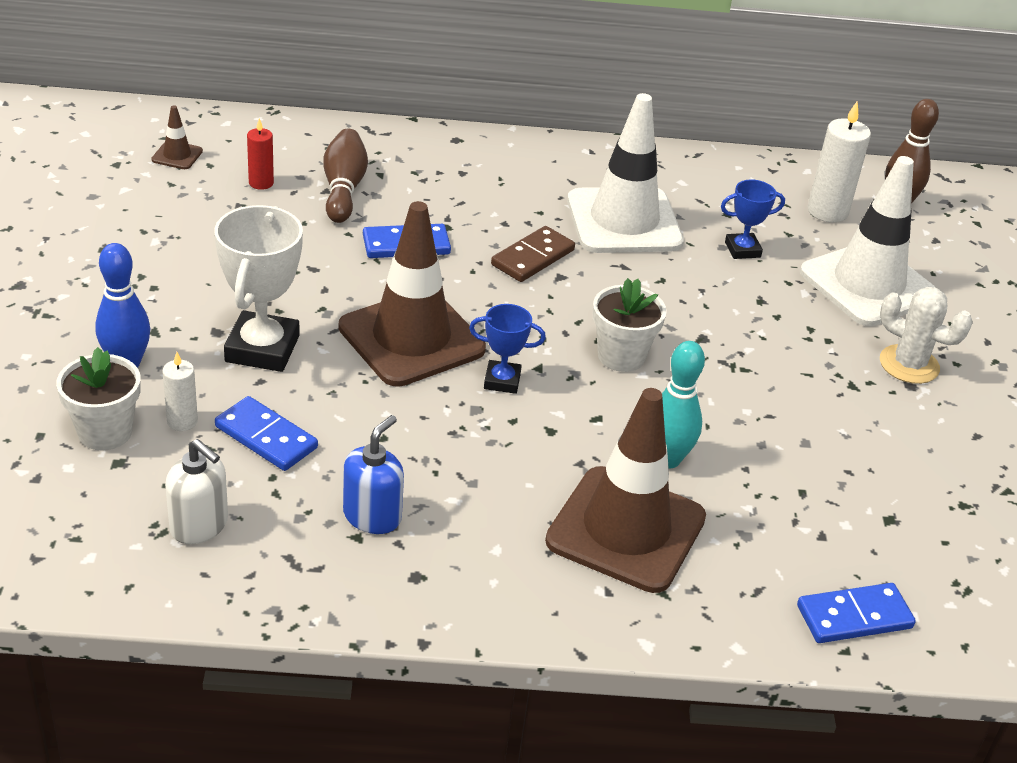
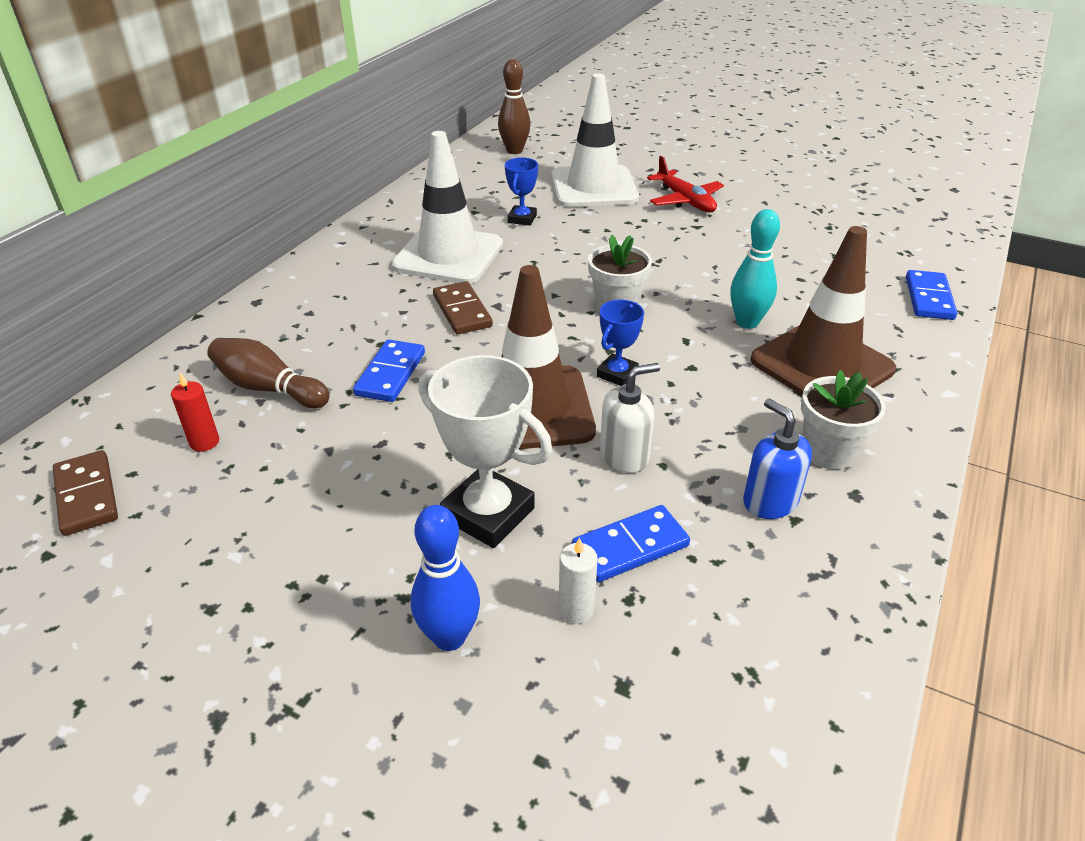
camera: 60 degrees left, 0 degrees up
(105, 432) = (564, 687): white flower pot -> white flower pot (828, 452)
(177, 155) = (86, 495): brown traffic cone -> brown domino
(199, 525) = (751, 636): white soap dispenser -> white soap dispenser (624, 455)
(827, 211) = (503, 175): white candle -> none
(909, 364) = (685, 201): white cactus -> red plane

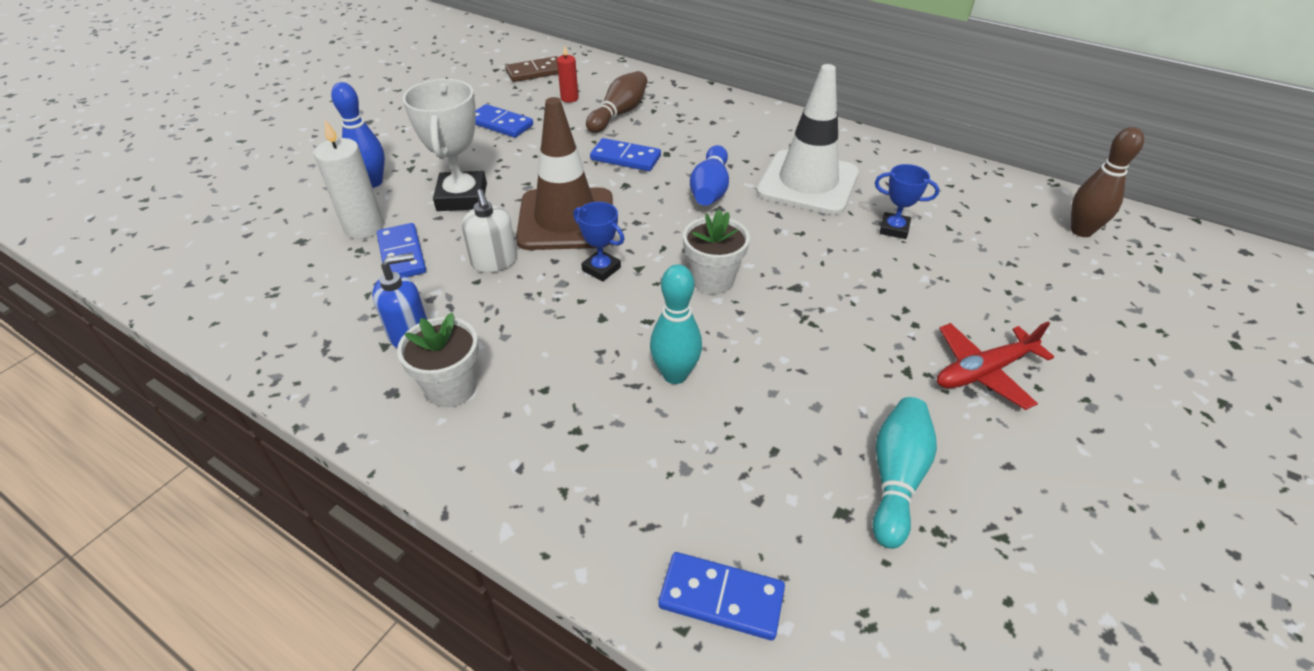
camera: 95 degrees right, 5 degrees up
(273, 509) = (500, 124): none -> blue domino
(462, 311) = (710, 189): brown domino -> blue bowling pin
(488, 514) = (462, 197): white trophy -> white trophy turned 45 degrees counterclockwise
(576, 609) = (364, 227): white candle -> white candle, size x1.73
(593, 187) = (995, 289): white traffic cone -> none
(797, 236) = (896, 478): none -> turquoise bowling pin
(821, 365) = (585, 420): brown traffic cone -> none

